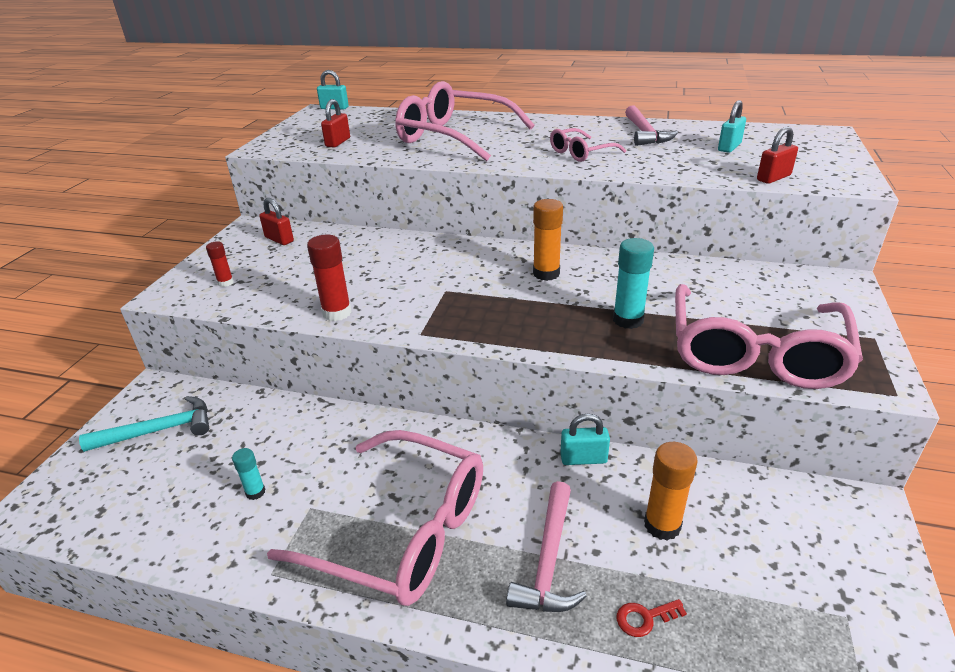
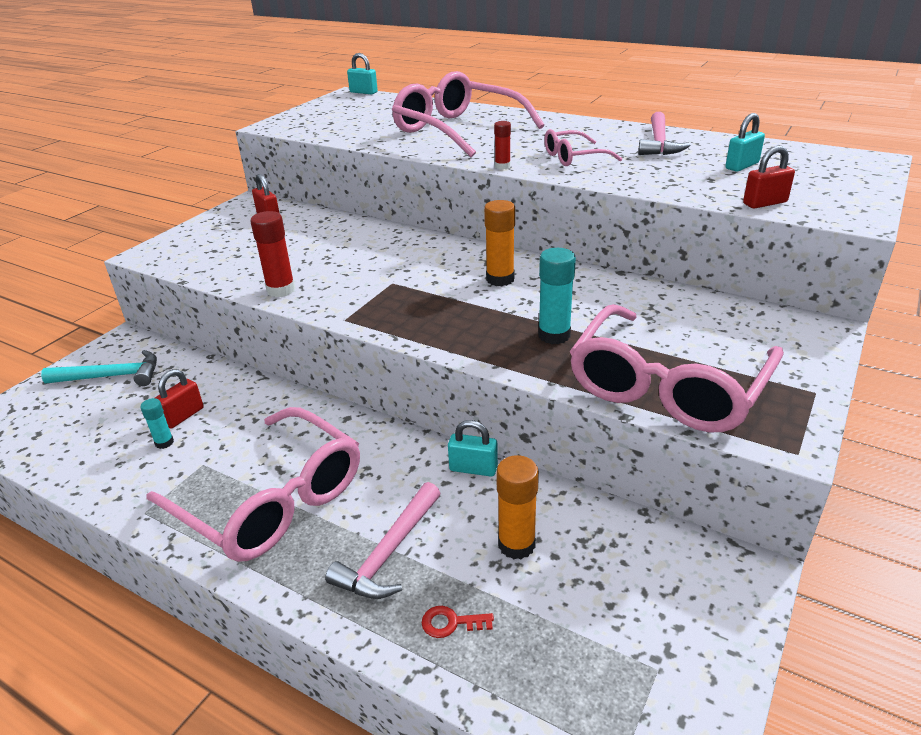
camera: 15 degrees right, 0 degrees up
(225, 283) = (201, 250): red glue stick -> red glue stick (502, 166)
(338, 142) = (343, 126): red padlock -> red padlock (183, 416)

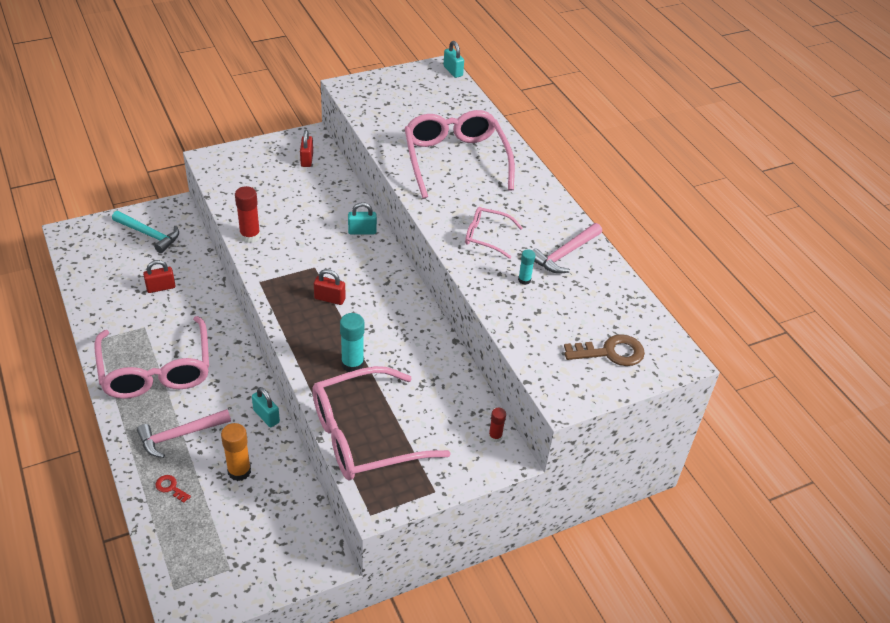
camera: 30 degrees right, 10 degrees up
(164, 442) = (138, 300): turquoise glue stick -> turquoise glue stick (524, 280)
(500, 279) = (377, 302): orange glue stick -> none
(502, 166) = (430, 220): red glue stick -> red glue stick (495, 436)
(742, 166) = (579, 311): turquoise padlock -> turquoise padlock (362, 231)
(765, 203) = (532, 353): red padlock -> red padlock (329, 299)
(819, 177) = (610, 352): none -> brown key

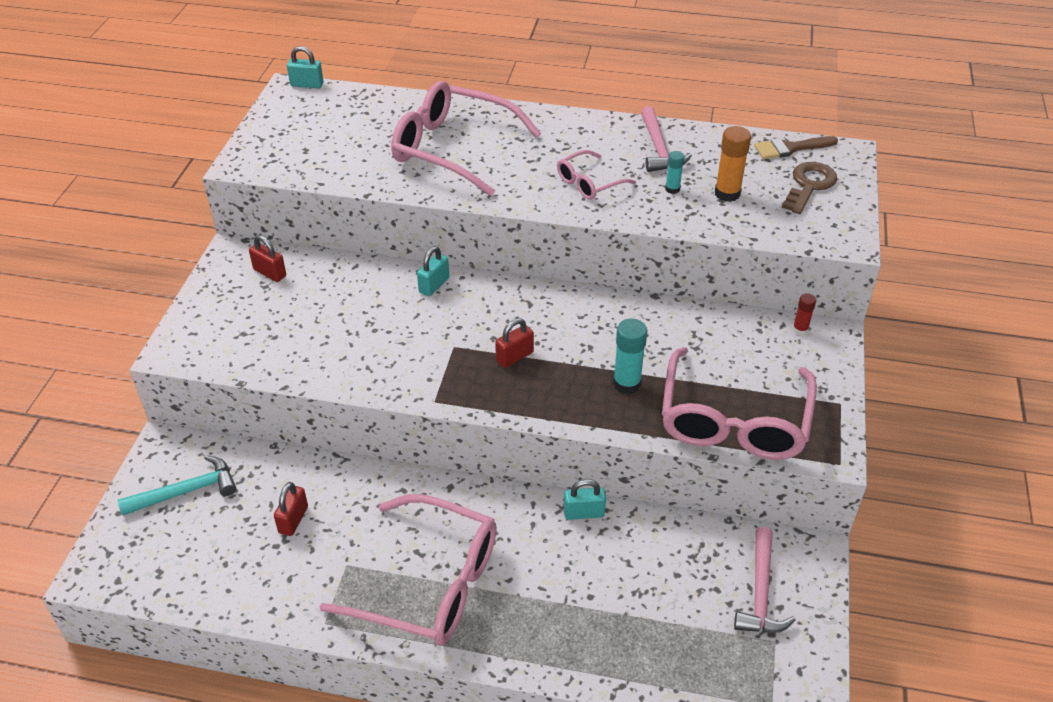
camera: 50 degrees left, 0 degrees up
(170, 487) = (624, 647): red key -> none
(180, 435) = (552, 604): pink hammer -> pink hammer (760, 592)
(239, 471) = (645, 572): orange glue stick -> orange glue stick (727, 193)
(250, 236) = (351, 376): red glue stick -> none
(647, 324) = (790, 148): none -> brown brush

